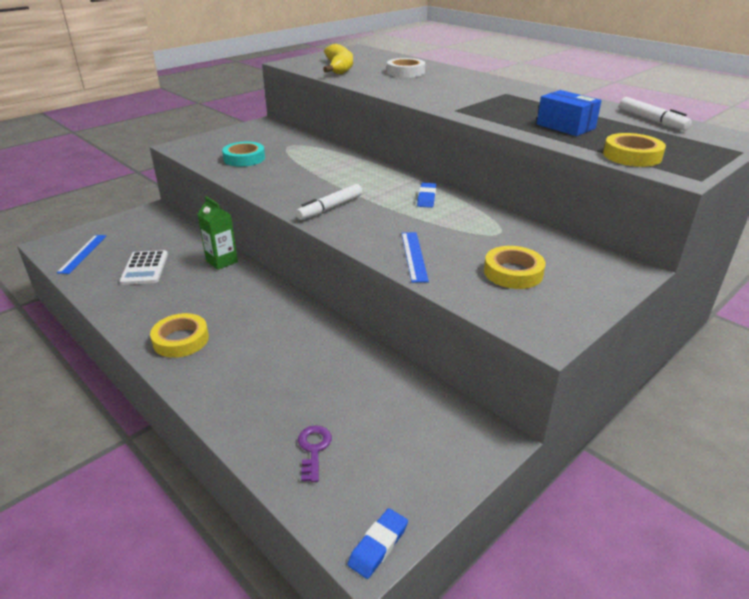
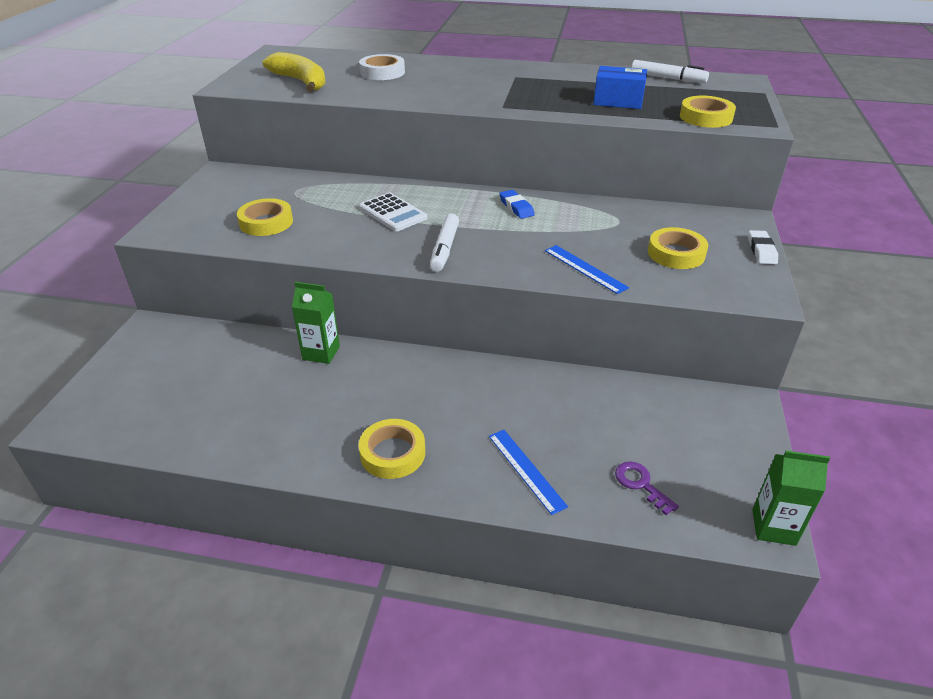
camera: 35 degrees left, 5 degrees up
(83, 253) = (129, 415): blue ruler -> blue ruler (526, 470)
(144, 268) = (240, 398): white calculator -> white calculator (393, 213)
(244, 158) = (266, 222): turquoise tape -> yellow tape
(378, 545) = (773, 527): blue eraser -> green carton
(606, 299) = (761, 250): none -> white eraser

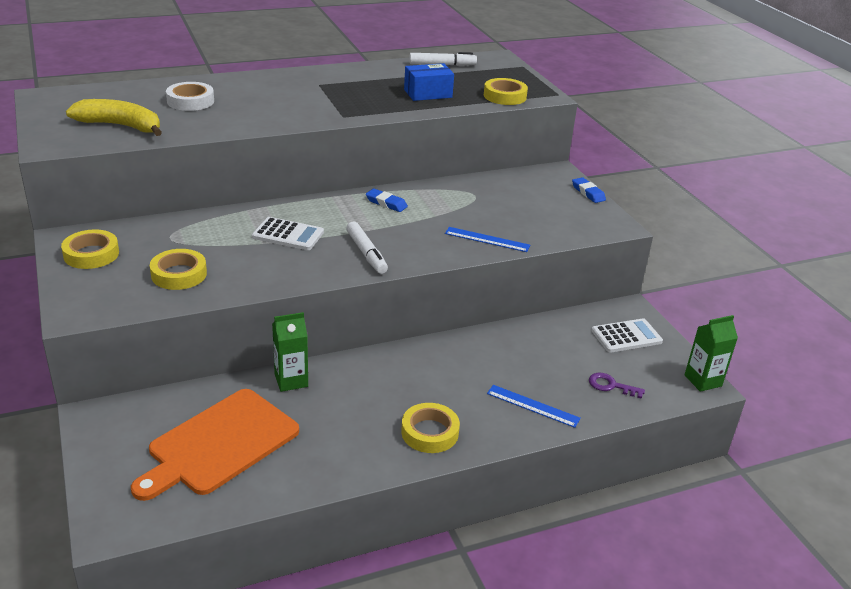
camera: 35 degrees left, 5 degrees down
(209, 387) = (220, 444): none -> orange cutting board
(676, 253) = (537, 210): yellow tape -> yellow tape (91, 254)
(713, 434) = (626, 336): none -> white calculator
(761, 250) = (588, 193): white eraser -> blue eraser

